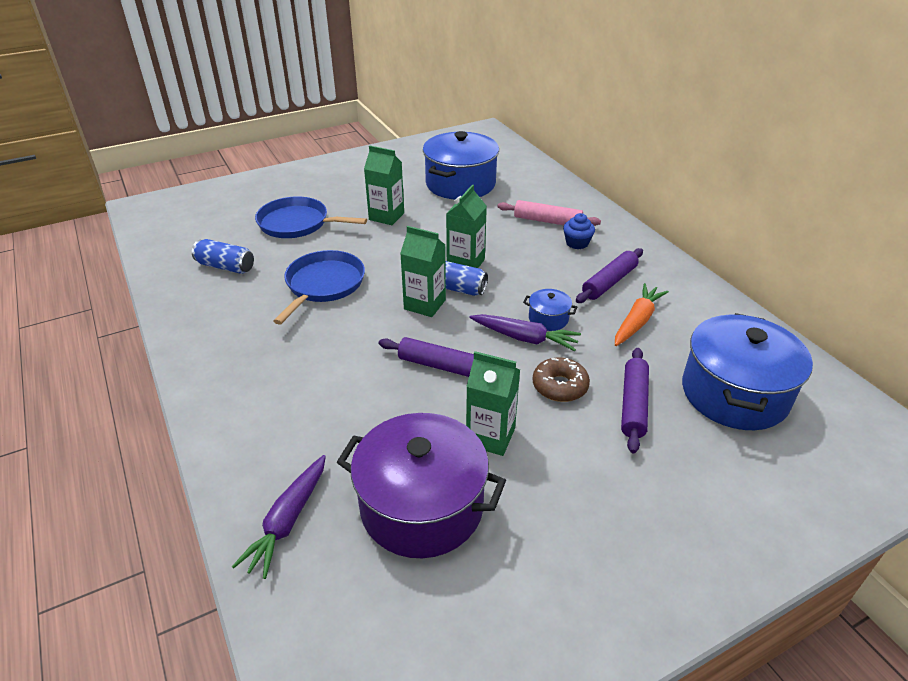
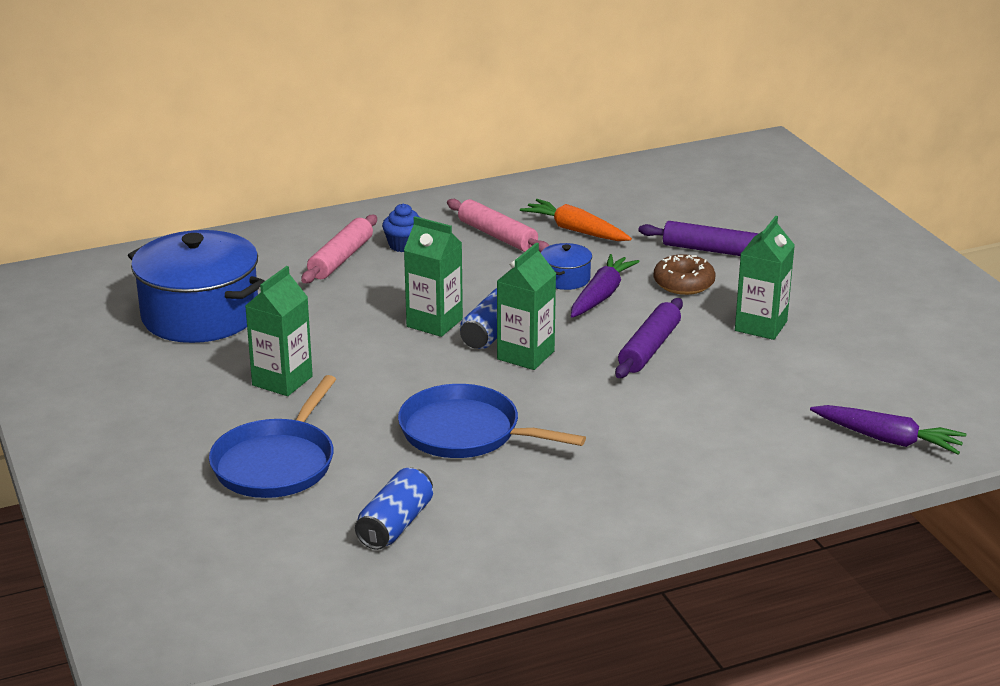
camera: 85 degrees left, 10 degrees down
(422, 506) = (856, 366): purple pot -> none
(609, 282) = (497, 236): purple rolling pin -> pink rolling pin
(734, 393) = (693, 202): blue pot -> none

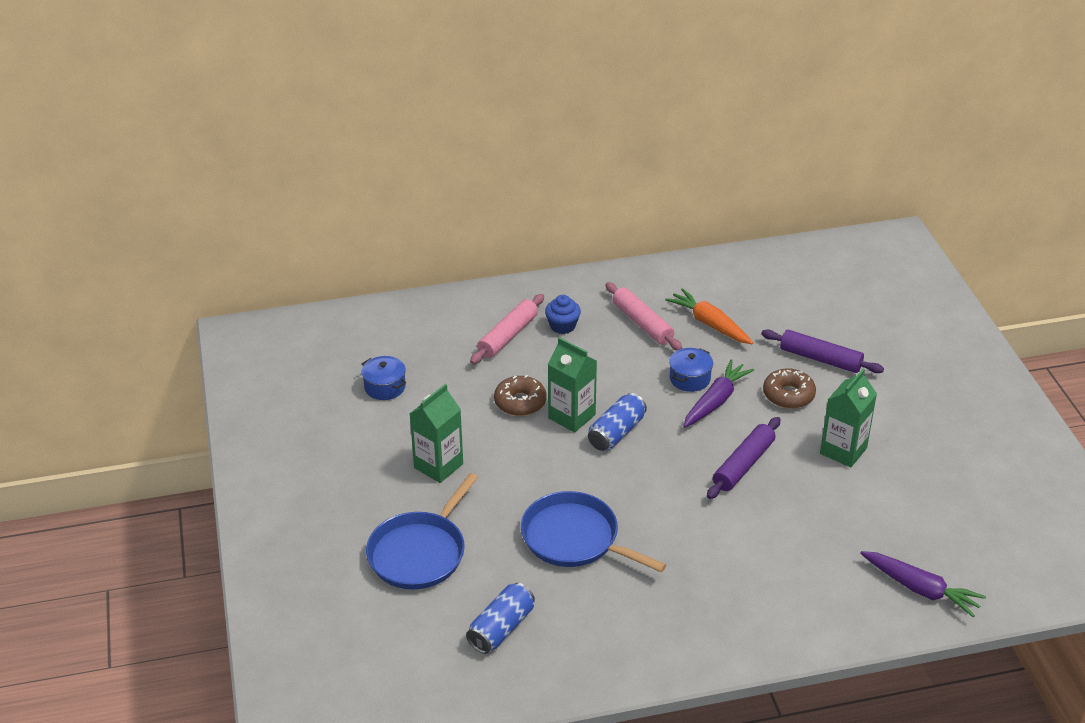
camera: 10 degrees right, 10 degrees up
(200, 315) = (385, 387): blue pot -> blue pot, size x0.43
(369, 315) = (520, 402): none -> brown donut
(525, 355) = (639, 461): green carton -> none

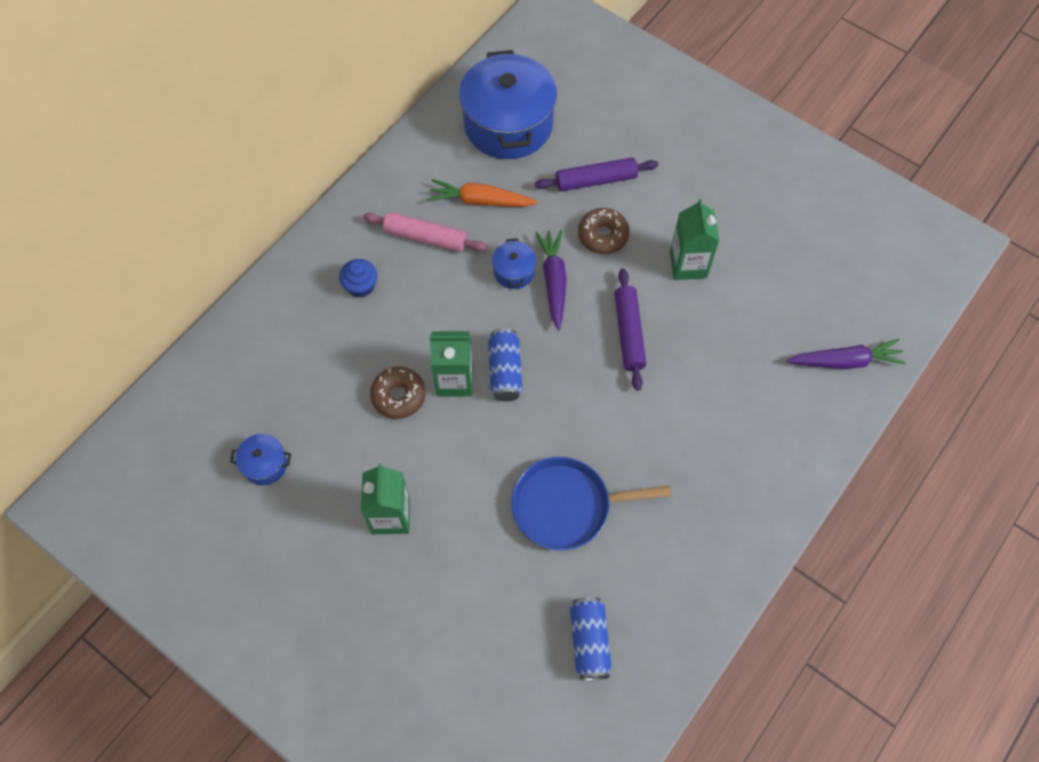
camera: 40 degrees left, 25 degrees up
(420, 552) = (457, 619): blue pan -> none
(508, 336) = (323, 329): pink rolling pin -> none
(783, 290) = (508, 124): none -> blue pot

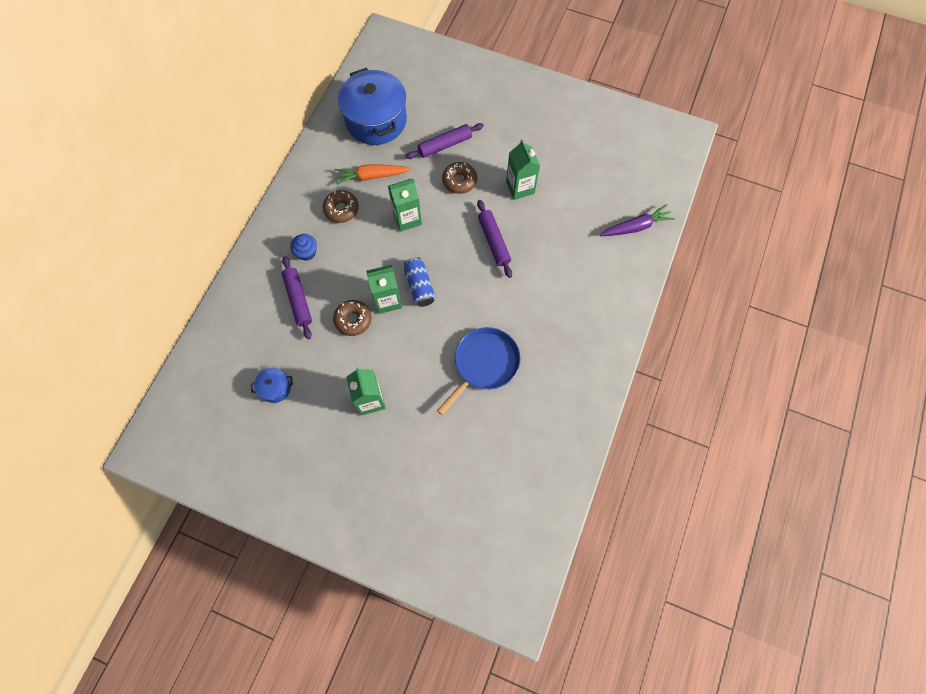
camera: 15 degrees left, 5 degrees up
(331, 349) = (298, 300): none -> purple rolling pin
(425, 237) = (341, 209): pink rolling pin -> brown donut
(514, 271) = (407, 218): blue pot -> green carton
(553, 281) = (435, 219): purple carrot -> none
(567, 506) = (484, 364): blue pan -> blue pan turned 150 degrees clockwise
(589, 641) = (522, 447): blue can -> none

